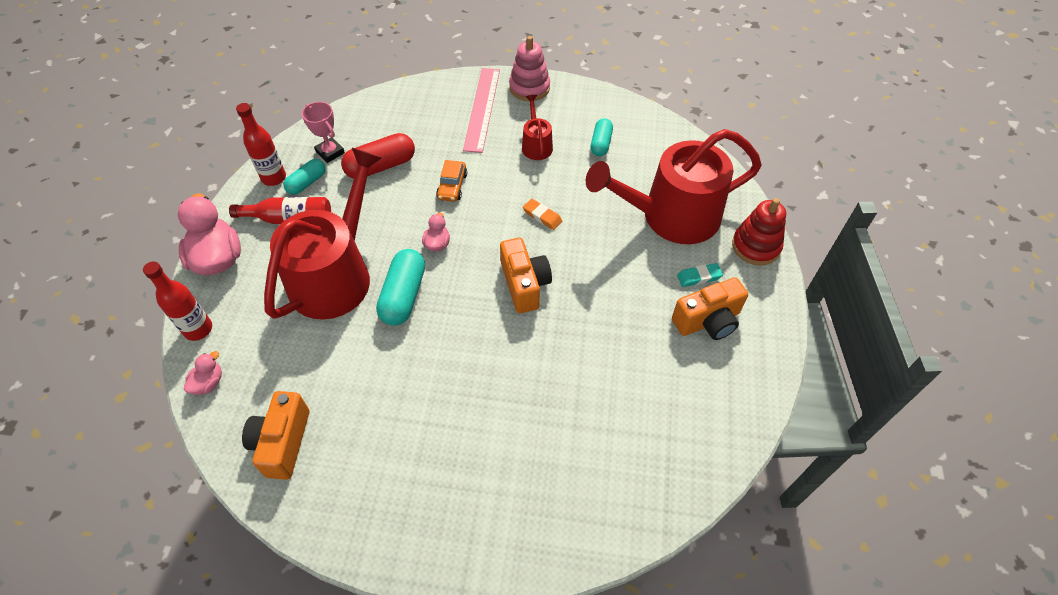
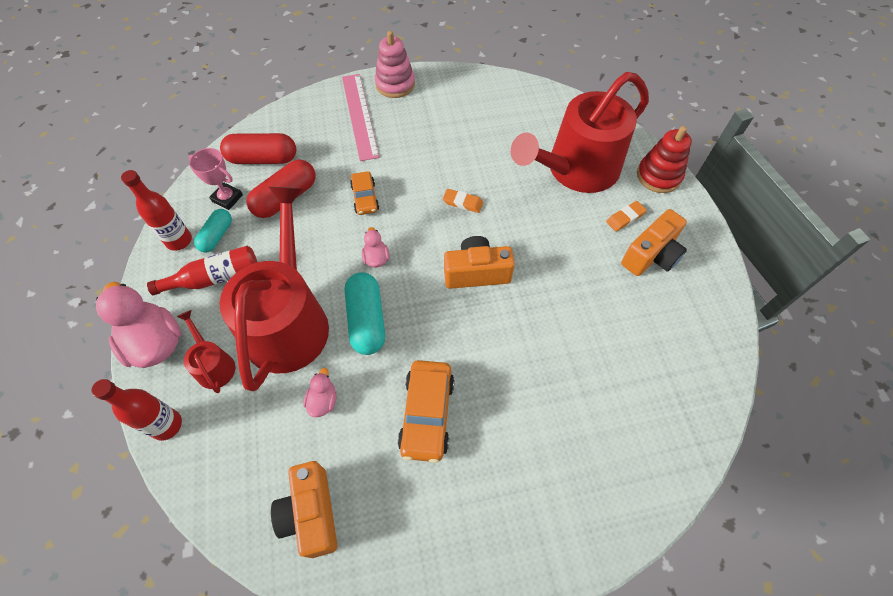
camera: 20 degrees left, 5 degrees up
(208, 383) = (203, 479): pink duck -> pink duck (323, 401)
(376, 125) = (263, 159): none -> red capsule
(419, 395) = (427, 414): none -> orange car
(524, 284) = (476, 273): orange camera -> orange camera turned 60 degrees counterclockwise
(536, 145) = (426, 137): red watering can -> red watering can (214, 365)
(601, 143) = (484, 120): turquoise capsule -> none
(699, 277) = (625, 218): turquoise eraser -> orange eraser

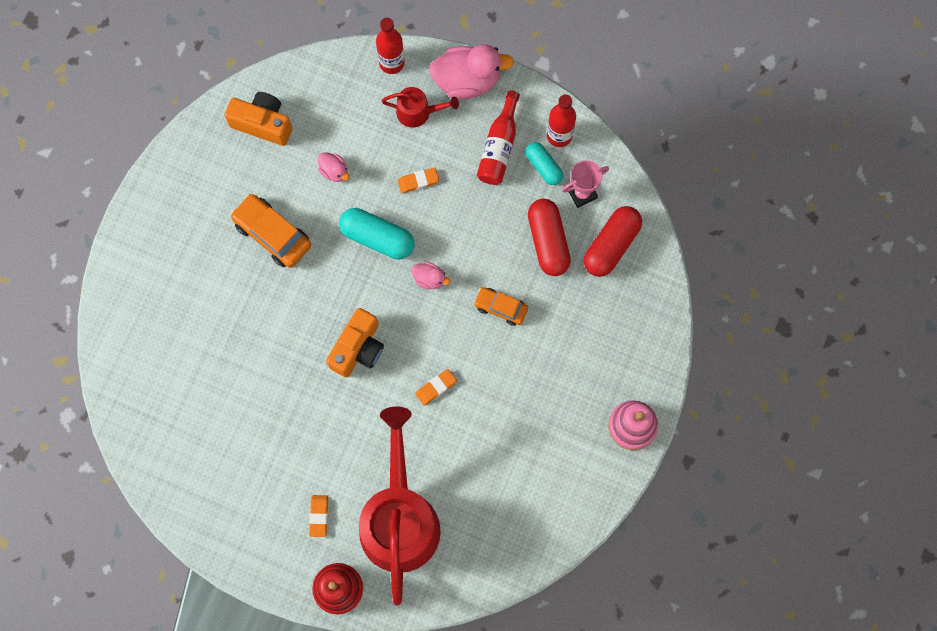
camera: 125 degrees right, 15 degrees up
(288, 321) = (418, 181): red watering can -> orange eraser
(359, 115) = (609, 363): pink ruler -> none
(651, 255) = (269, 504): orange camera -> none

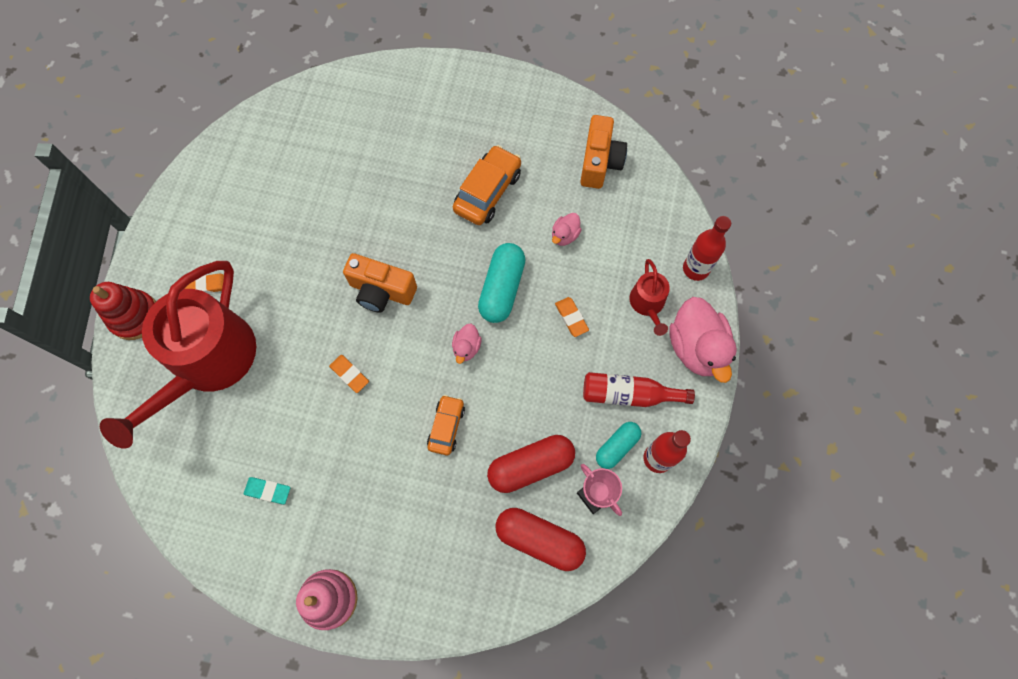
camera: 80 degrees right, 5 degrees down
(399, 518) = (208, 362): red watering can -> red watering can turned 120 degrees clockwise
(531, 471) = (268, 491): none -> turquoise eraser

